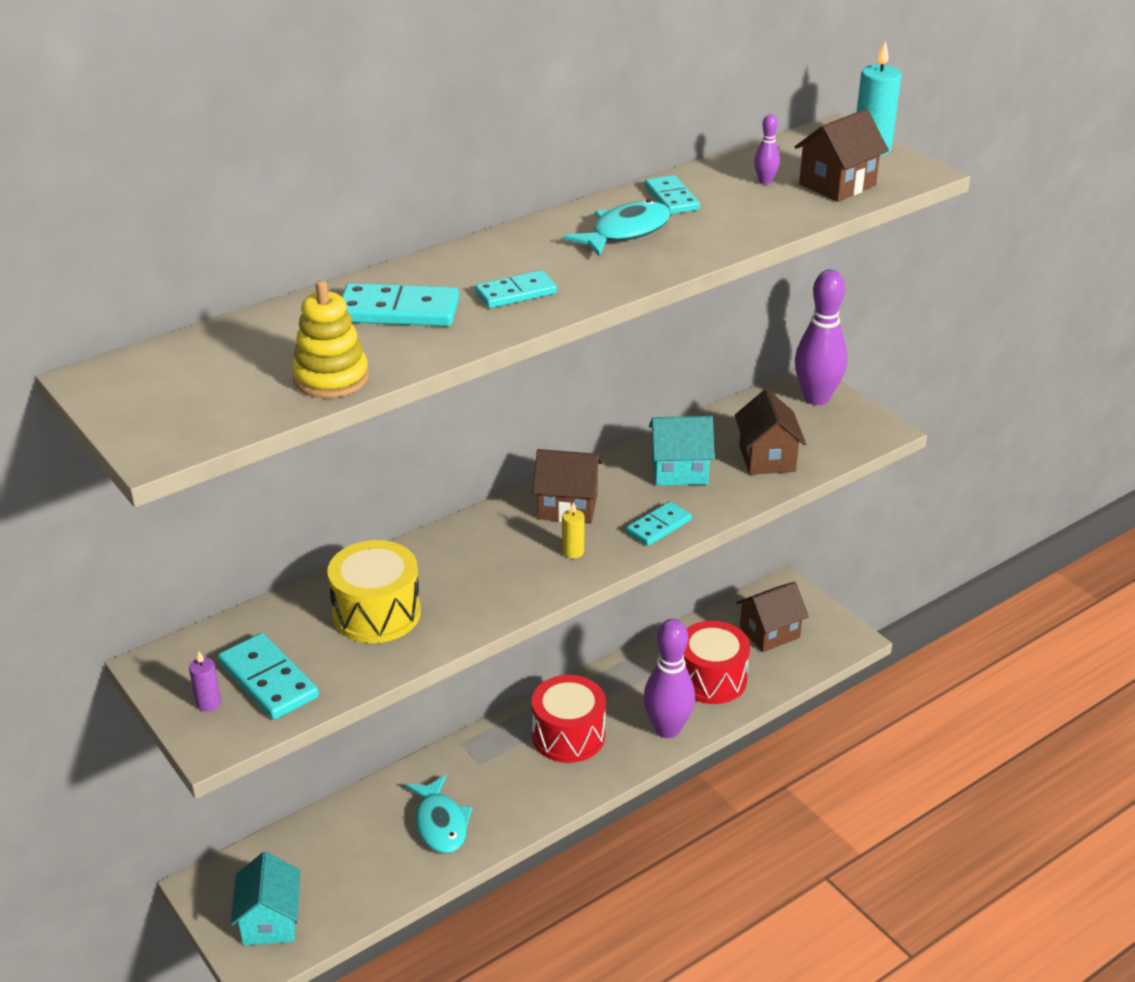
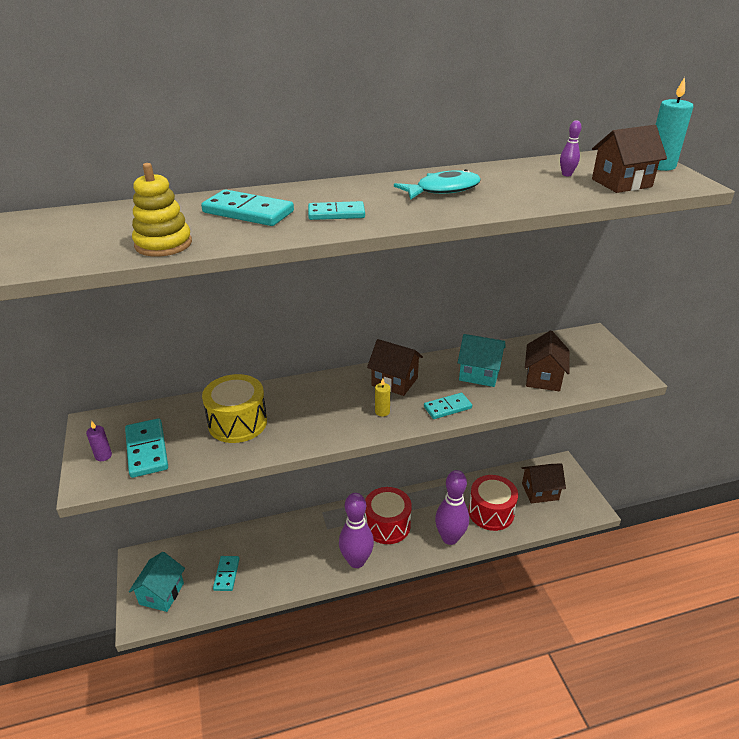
camera: 20 degrees right, 0 degrees up
(440, 823) = (286, 560): turquoise fish -> none
(671, 198) = (491, 175): turquoise domino -> turquoise domino (226, 574)
(816, 398) = (595, 346): purple bowling pin -> purple bowling pin (356, 561)

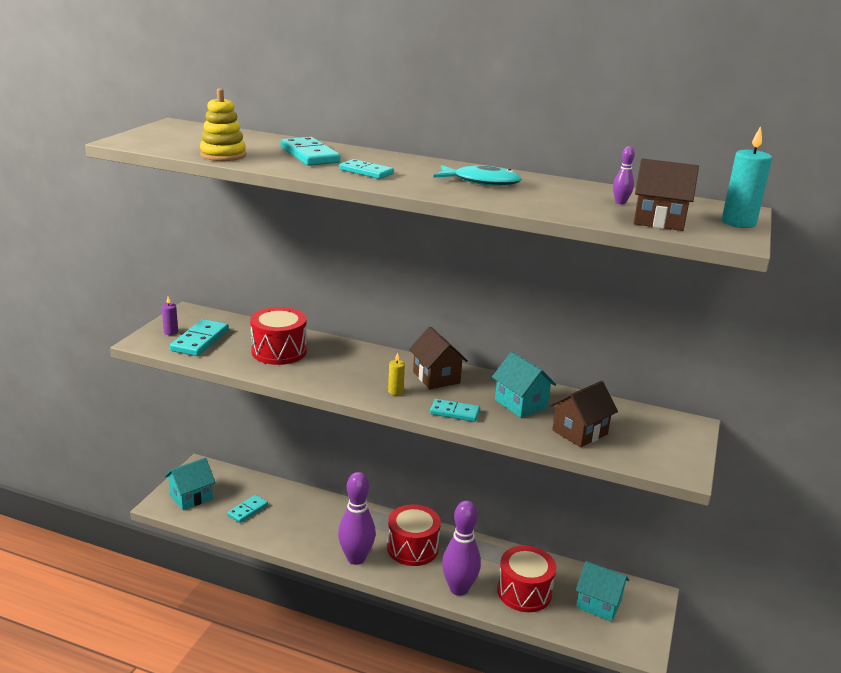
camera: 35 degrees right, 10 degrees down
(237, 423) = (279, 351): yellow drum -> red drum
(540, 491) = (599, 604): brown house -> turquoise house

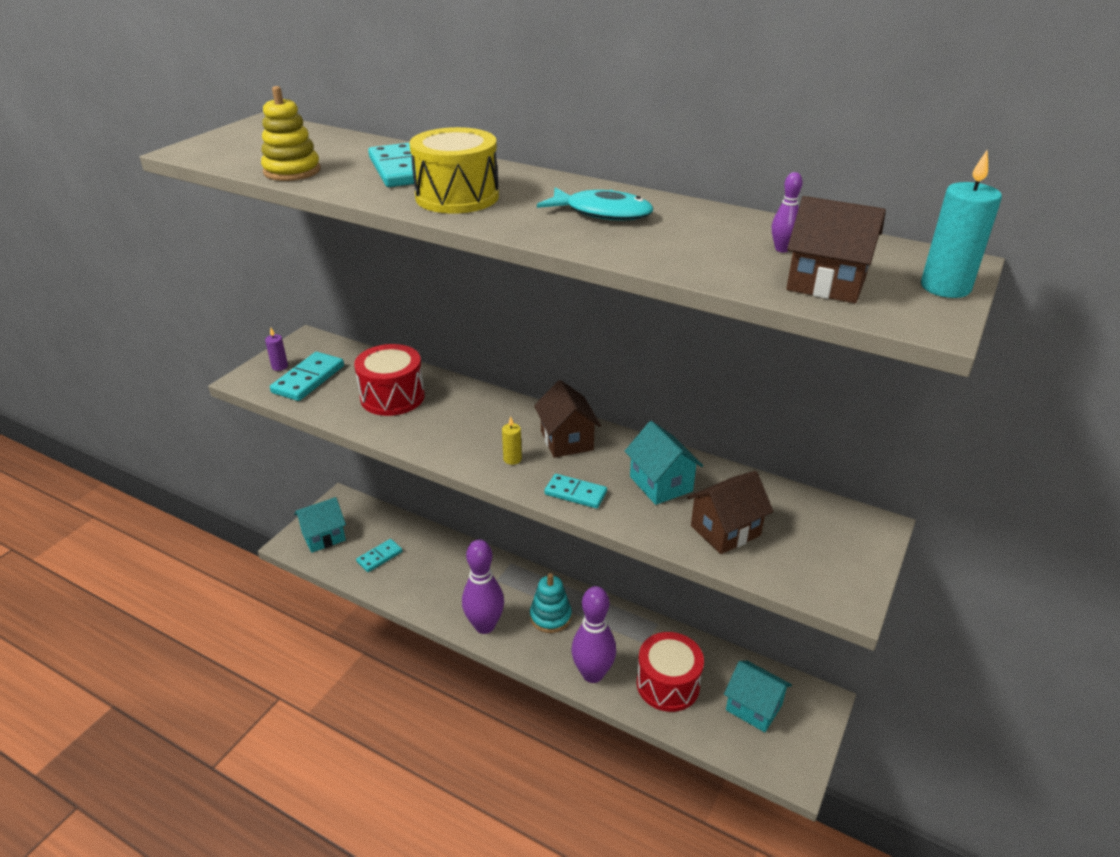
camera: 10 degrees right, 10 degrees up
(366, 172) = (457, 197): turquoise domino -> yellow drum
(412, 548) = (550, 617): red drum -> turquoise stacking toy

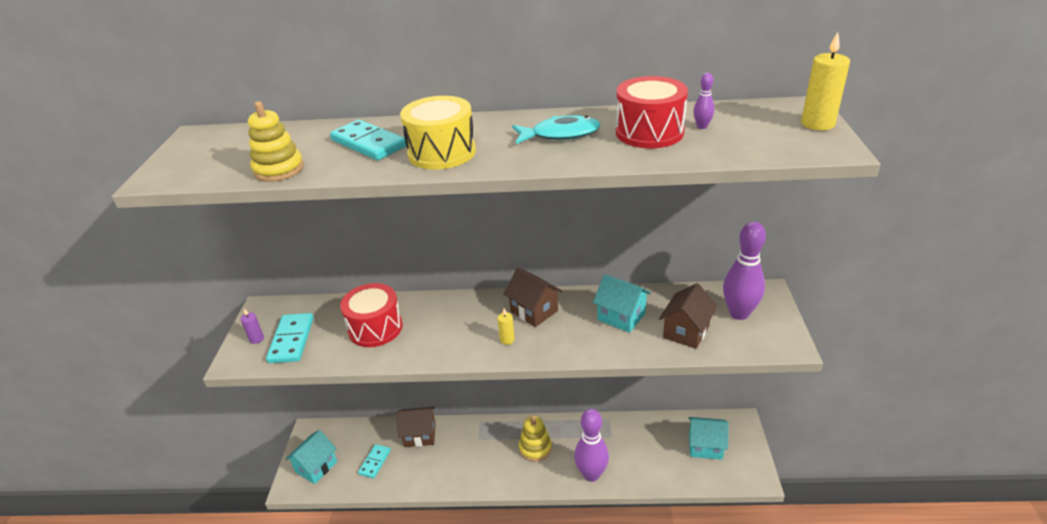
camera: 25 degrees left, 0 degrees up
(484, 626) = (493, 476): purple bowling pin -> purple bowling pin (739, 313)
(550, 617) = (535, 448): turquoise stacking toy -> yellow stacking toy
(575, 493) = (571, 346): turquoise domino -> none
(668, 684) = (644, 457): red drum -> red drum (649, 132)
(826, 283) = (753, 142): brown house -> brown house (420, 435)
(945, 287) = (817, 124): turquoise candle -> yellow candle

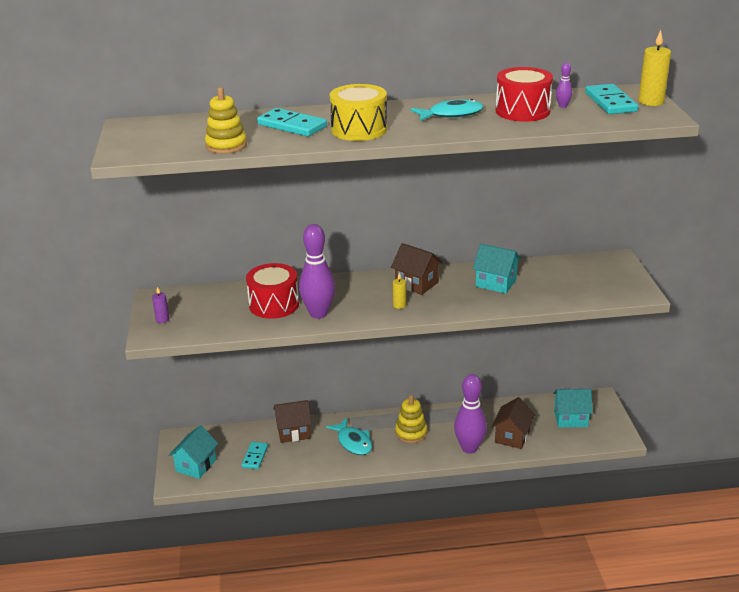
camera: 10 degrees left, 5 degrees down
(292, 340) = (197, 318): turquoise domino -> turquoise domino (610, 102)
(475, 454) = (353, 442): none -> turquoise fish
(686, 332) = (554, 290): brown house -> brown house (512, 436)
(739, 313) = (596, 275): purple bowling pin -> purple bowling pin (318, 314)

